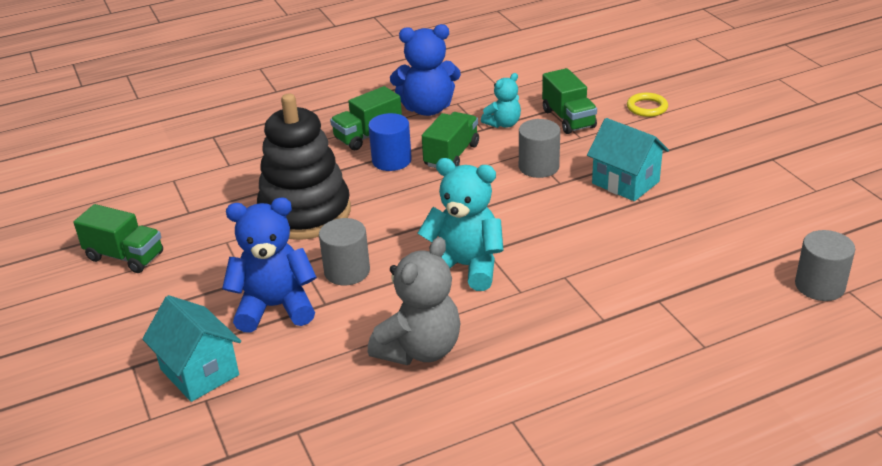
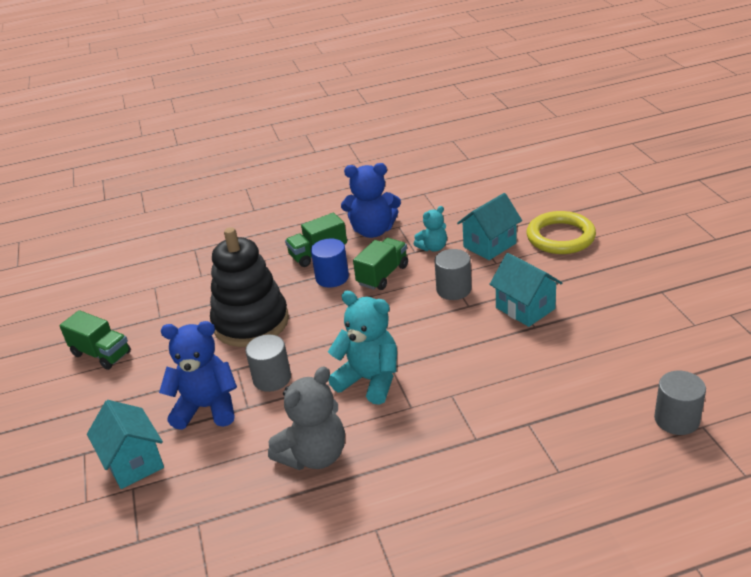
camera: 10 degrees right, 0 degrees up
(568, 119) = (489, 245): green truck -> turquoise house
(647, 107) = (560, 237): yellow ring -> yellow ring, size x1.90

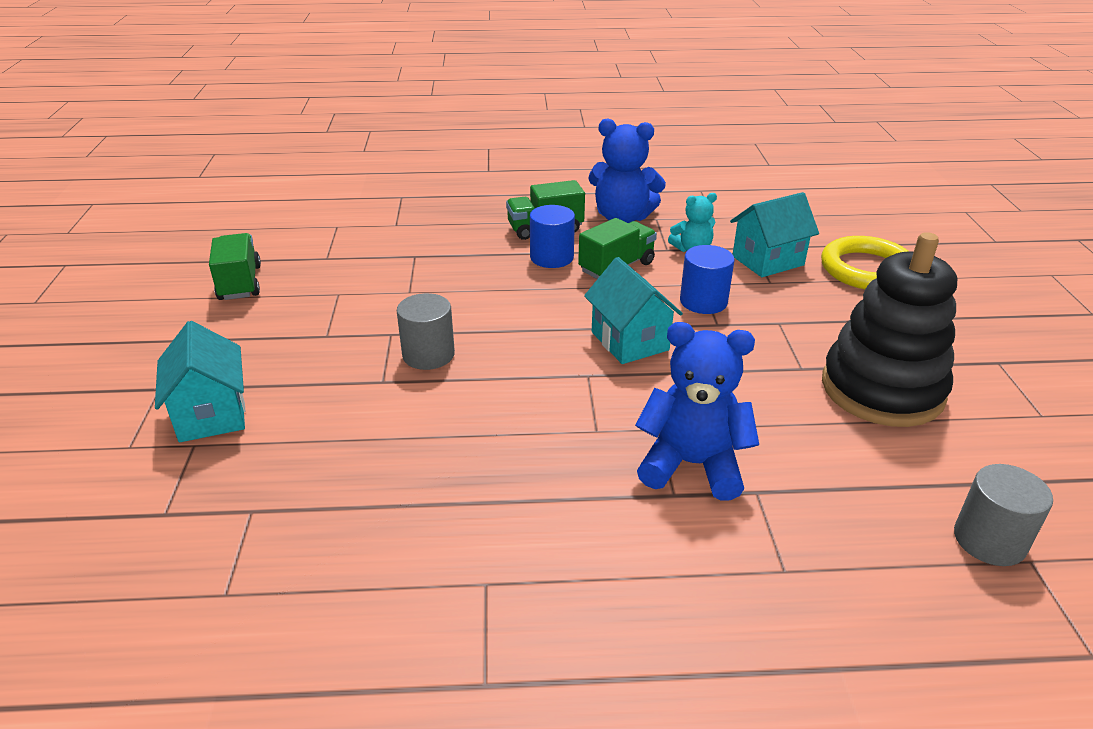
camera: 10 degrees right, 0 degrees up
(101, 354) = (240, 283): green truck -> green truck turned 150 degrees counterclockwise
(207, 408) = (332, 370): blue teddy bear -> blue teddy bear (692, 464)
(251, 322) = (431, 286): black stacking toy -> black stacking toy (882, 389)
(314, 455) = (442, 461): grey teddy bear -> none
(370, 380) = (553, 385): turquoise teddy bear -> none
(453, 289) = (703, 301): grey cylinder -> blue cylinder
(525, 308) = (794, 343): turquoise house -> turquoise house (629, 341)

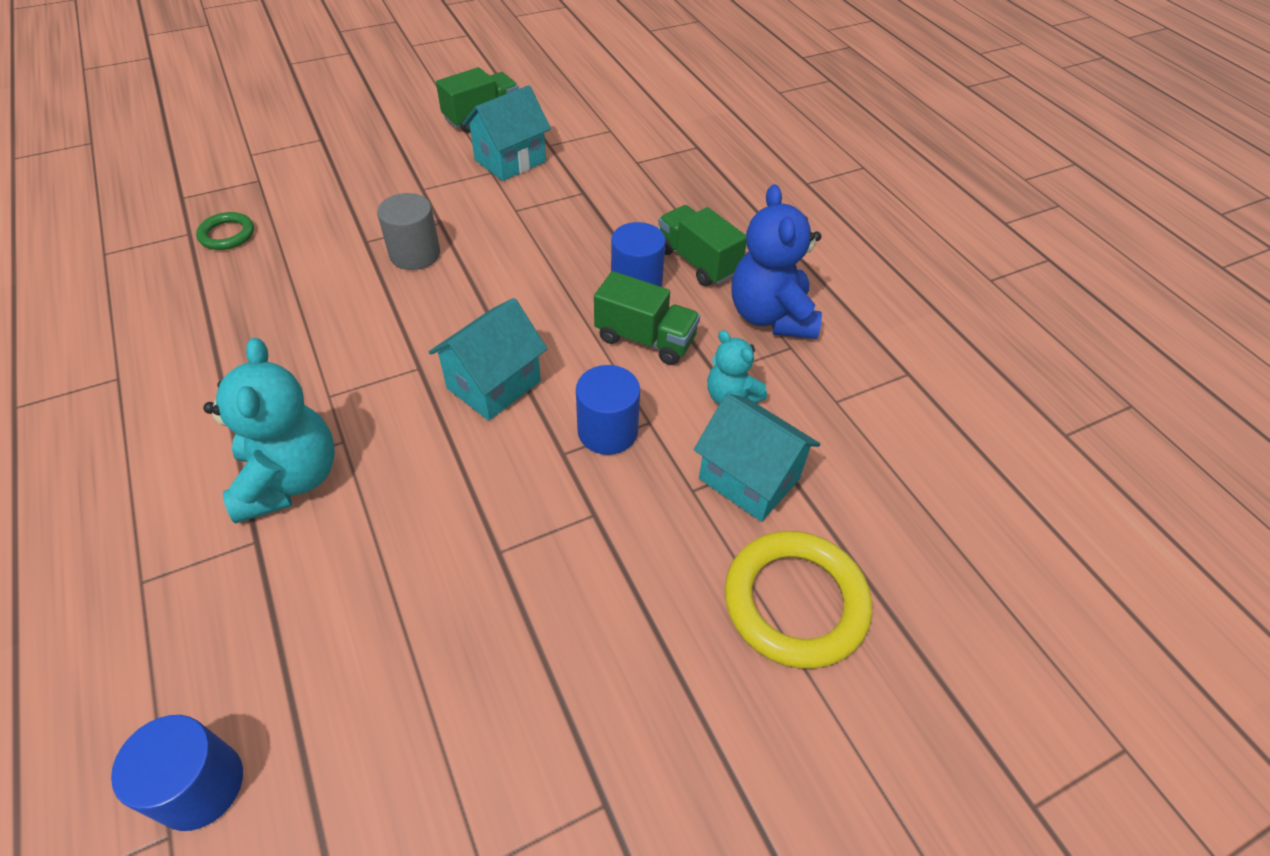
camera: 65 degrees right, 15 degrees up
(211, 414) = (296, 173): turquoise house -> turquoise house (510, 160)
(284, 478) = (227, 234): none -> green ring
(692, 464) = (289, 479): blue teddy bear -> turquoise teddy bear
(882, 389) = (480, 646): black stacking toy -> none
(989, 540) = (200, 785): grey cylinder -> blue cylinder

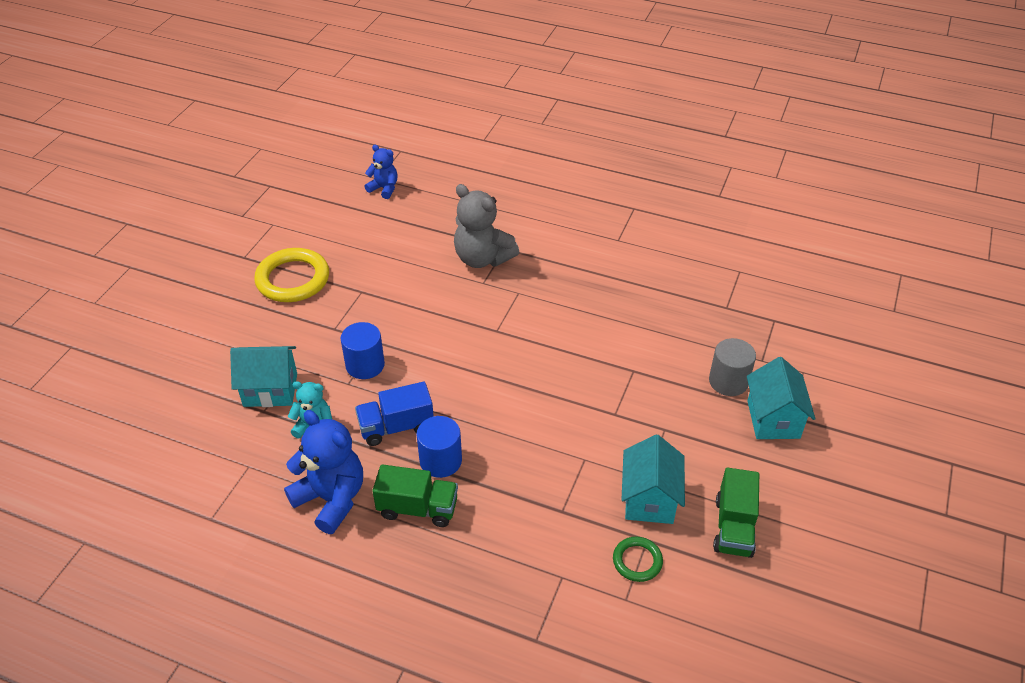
camera: 140 degrees right, 5 degrees down
(200, 785) = (384, 188): blue cylinder -> blue teddy bear
(227, 234) = (707, 320): green ring -> green ring (637, 561)
(289, 479) = (482, 258): turquoise teddy bear -> grey teddy bear
(415, 254) = (594, 383): grey cylinder -> grey cylinder (728, 381)
(494, 385) = (448, 347): turquoise house -> turquoise house (773, 419)
(645, 339) = (396, 427): green truck -> blue truck
(795, 602) = (210, 353): yellow ring -> yellow ring (293, 279)

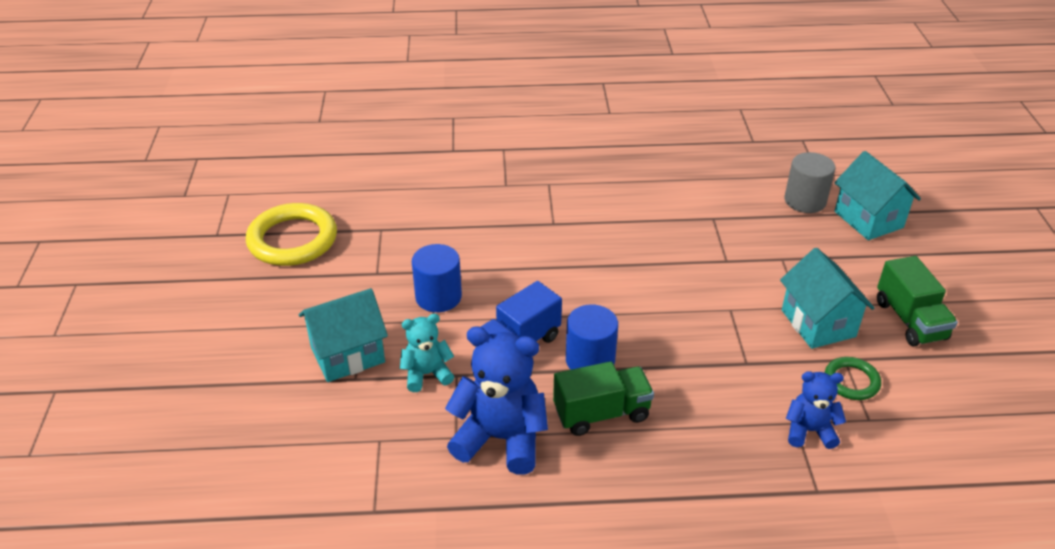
camera: 25 degrees left, 5 degrees down
(384, 188) = (333, 128): blue teddy bear -> blue teddy bear (809, 431)
(482, 258) = (488, 163): grey teddy bear -> none

